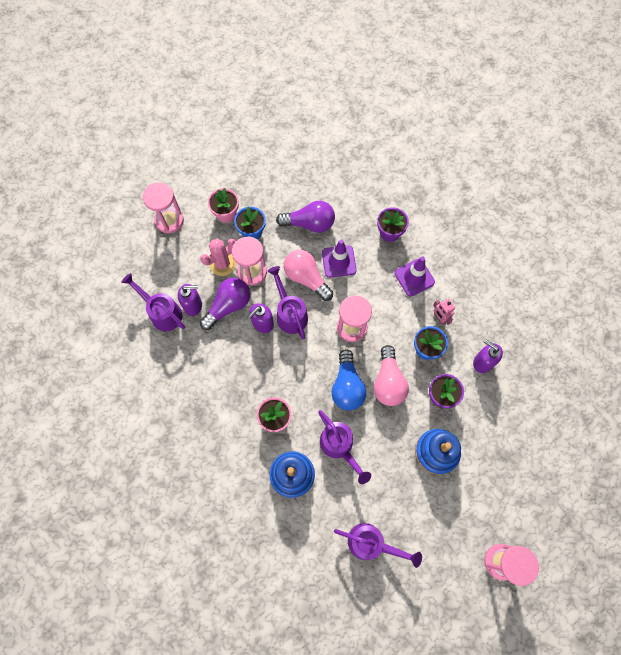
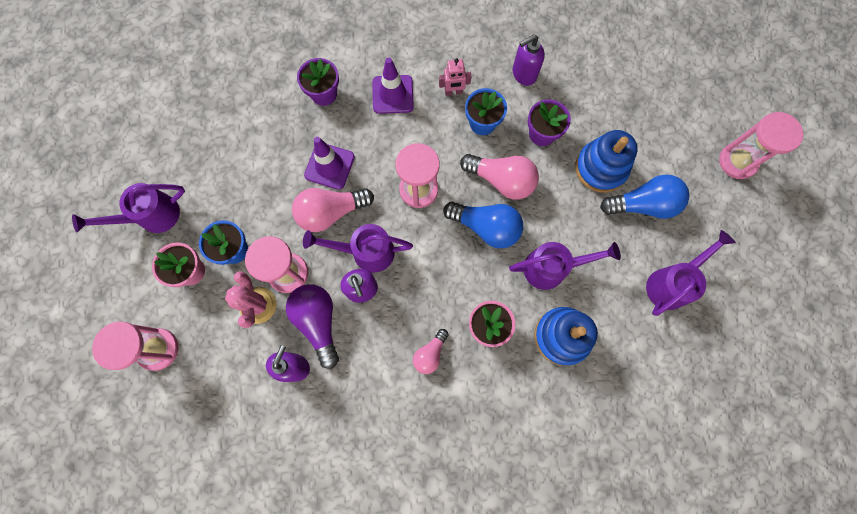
camera: 65 degrees left, 5 degrees up
(162, 312) = (283, 411): purple watering can -> purple watering can (152, 216)
(239, 388) = (430, 354): none -> pink light bulb
(309, 223) = (262, 177): purple light bulb -> none
(423, 496) = (643, 205): none -> blue light bulb

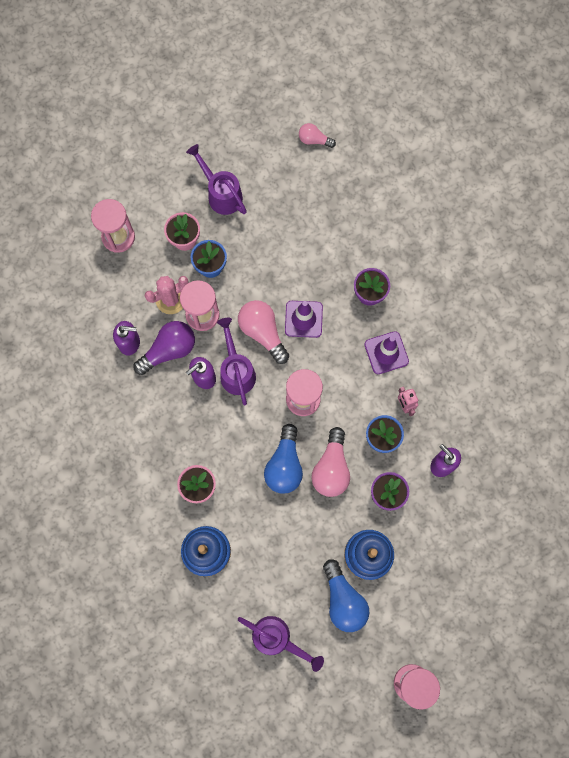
camera: 75 degrees right, 0 degrees up
(430, 354) = (165, 446): pink light bulb -> pink light bulb (314, 140)
(552, 268) = (263, 530): purple watering can -> none

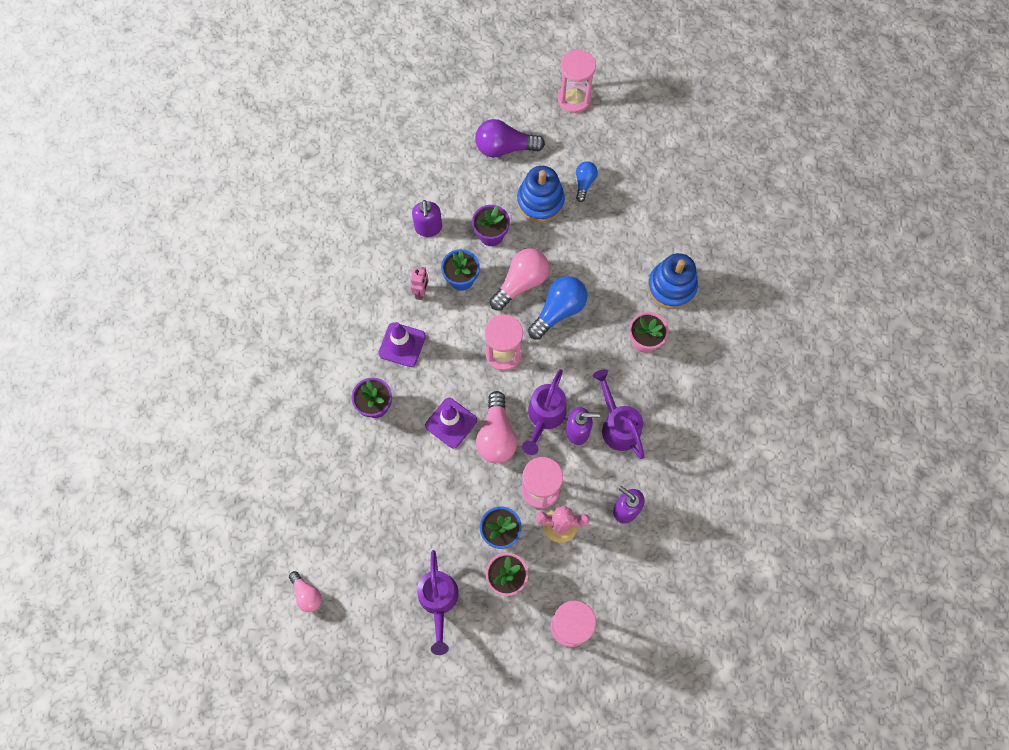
camera: 145 degrees left, 5 degrees down
(169, 350) = (593, 477): purple light bulb -> purple light bulb (504, 148)
(277, 639) = (656, 189): purple watering can -> purple watering can (617, 425)
(343, 600) = (584, 183): blue light bulb -> blue light bulb, size x0.58

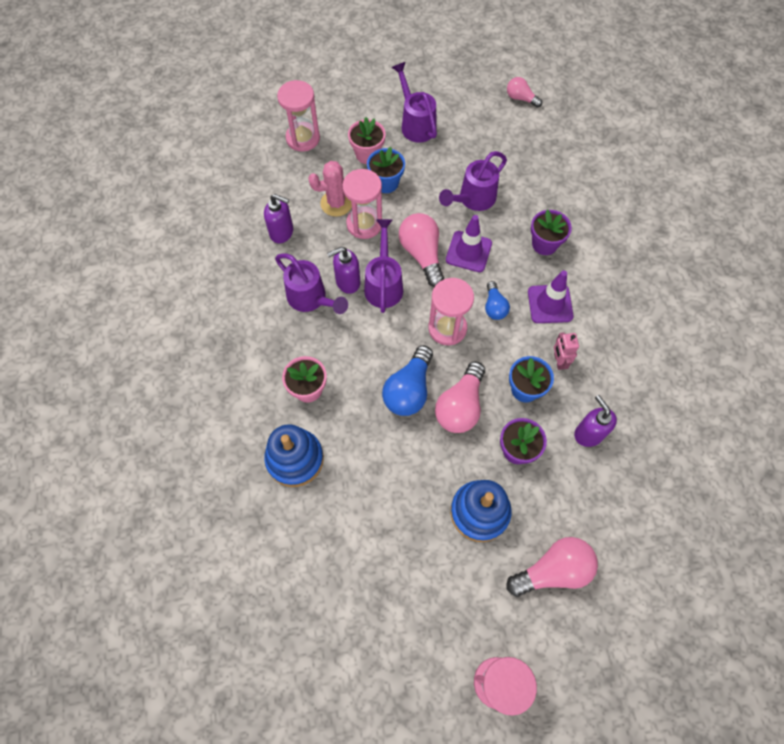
camera: 160 degrees right, 5 degrees down
(420, 480) = (473, 199): none -> purple watering can
(504, 148) = (553, 571): purple light bulb -> pink light bulb
(584, 183) = (437, 556): blue light bulb -> blue light bulb (494, 307)

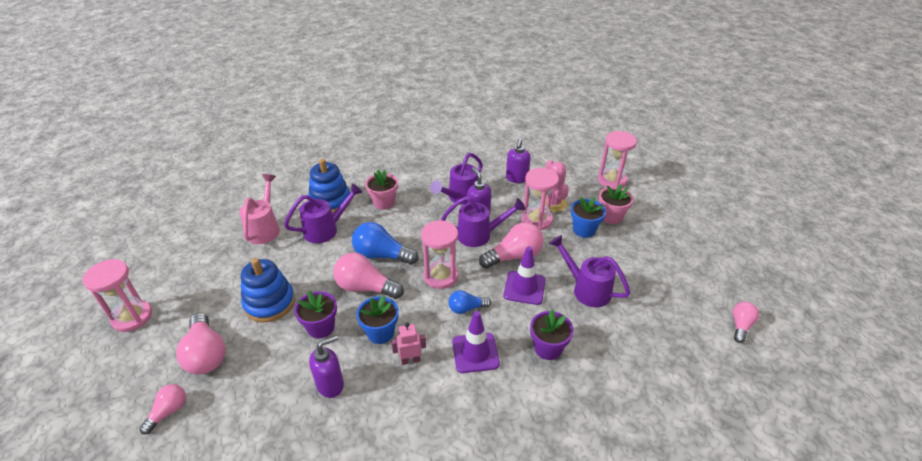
camera: 85 degrees right, 25 degrees down
(343, 542) = (265, 228): none -> pink watering can
(416, 124) = (661, 245): purple watering can -> purple watering can (326, 229)
(625, 592) = (168, 412): none -> pink light bulb

